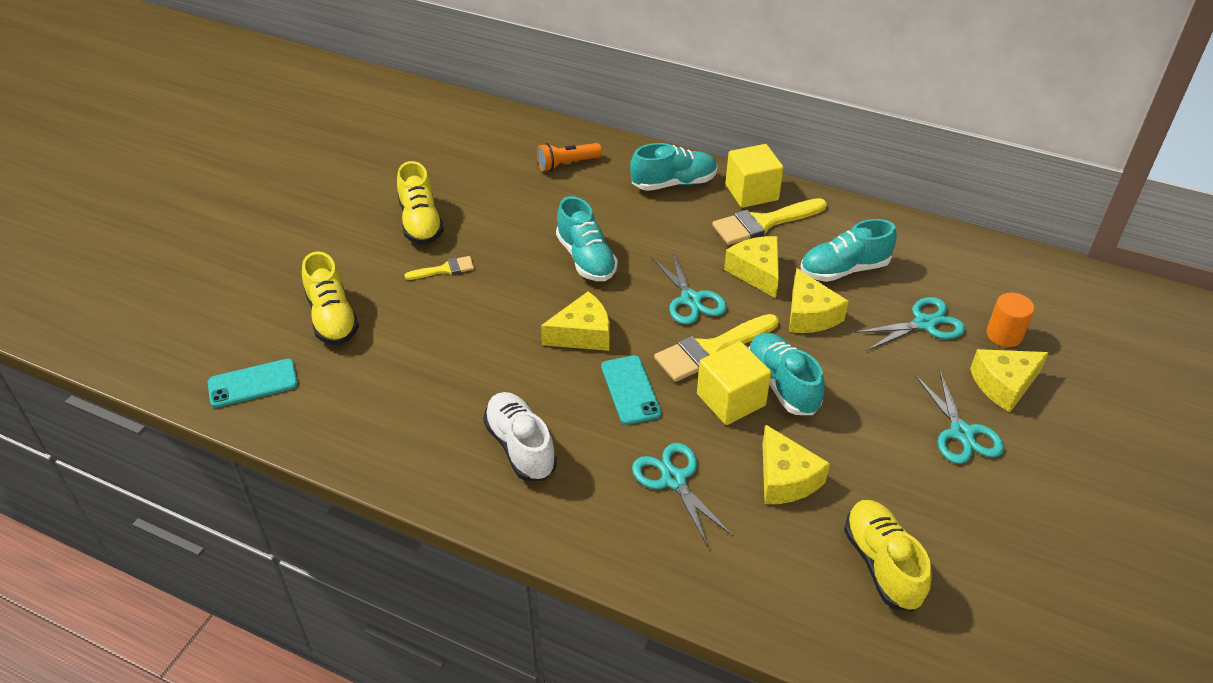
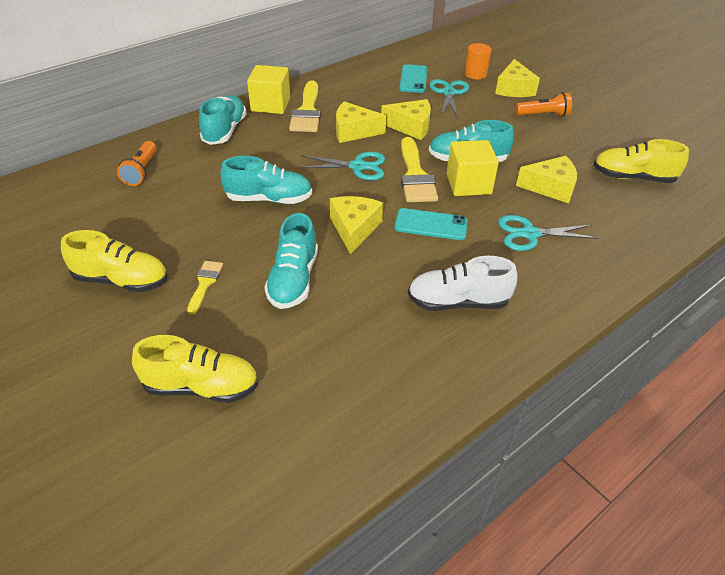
camera: 65 degrees left, 0 degrees up
(253, 383) = (249, 486): turquoise phone -> turquoise phone (413, 79)
(844, 269) = (380, 100): turquoise shoe -> turquoise shoe (293, 279)
(961, 433) = (543, 115): turquoise scissors -> orange flashlight

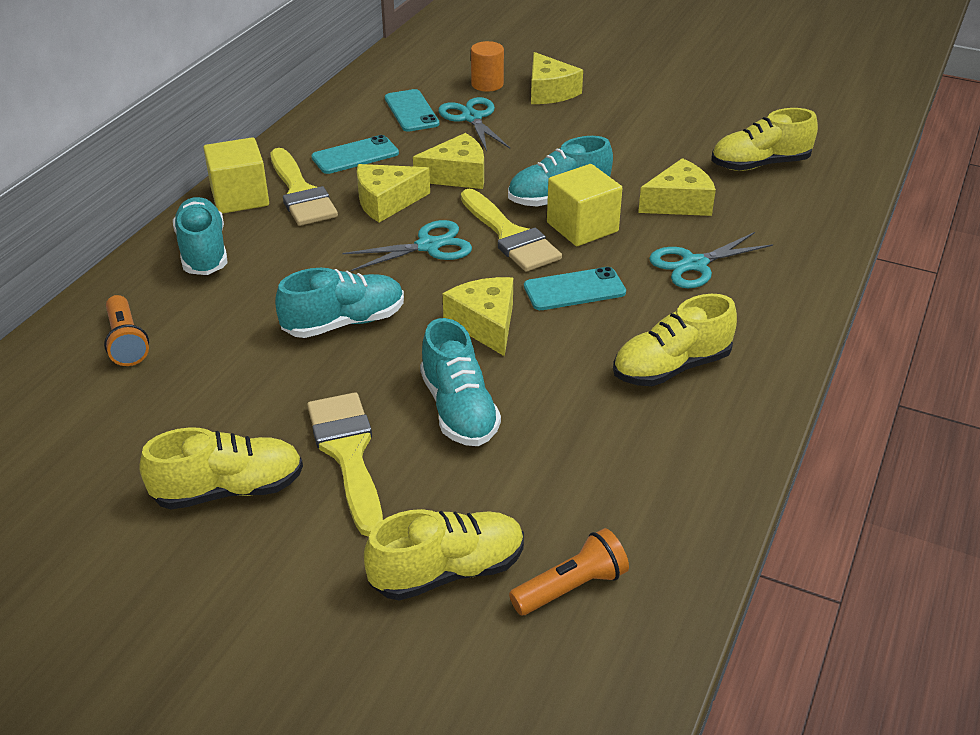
camera: 25 degrees left, 5 degrees down
(205, 283) = (348, 453): yellow brush -> yellow brush, size x1.86
(357, 97) = (355, 155): none -> turquoise phone
(458, 302) = (671, 367): white shoe -> yellow shoe
(543, 115) = (608, 116): orange flashlight -> orange flashlight (571, 587)

